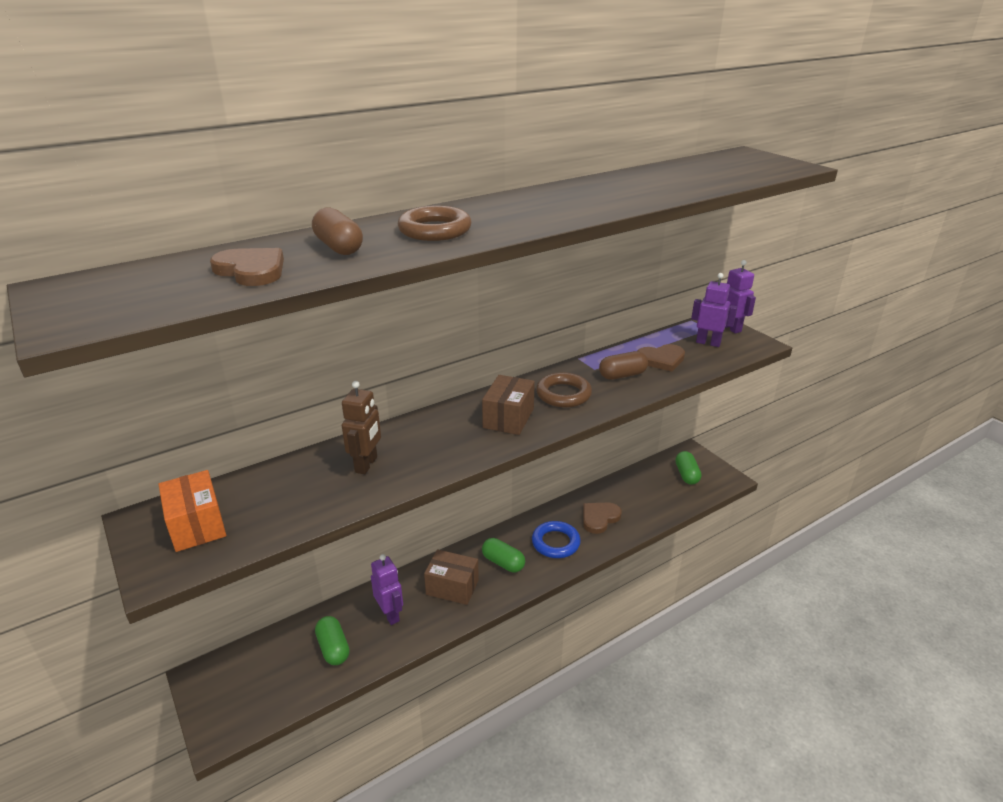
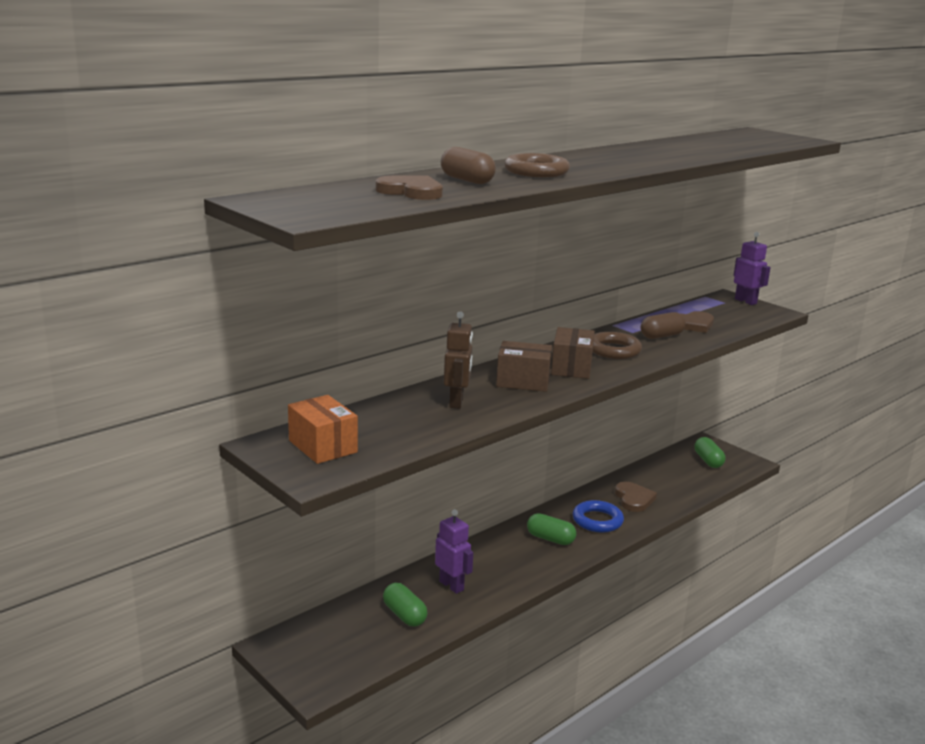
camera: 10 degrees left, 10 degrees down
(452, 587) = (506, 561): brown box -> brown box (523, 381)
(599, 518) = (634, 499): brown heart -> brown heart turned 135 degrees clockwise
(708, 343) = (729, 312): purple robot -> none

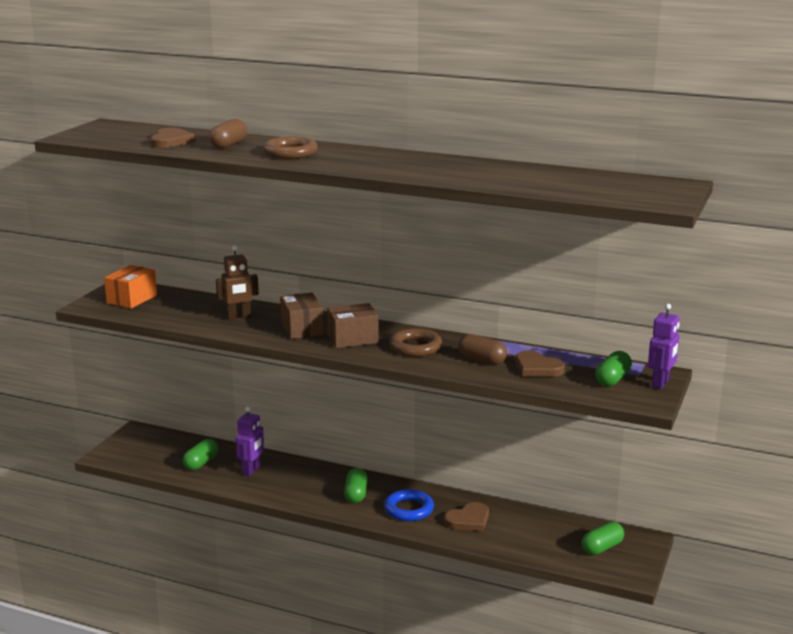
camera: 65 degrees right, 0 degrees up
(730, 310) = (613, 379): none -> green capsule

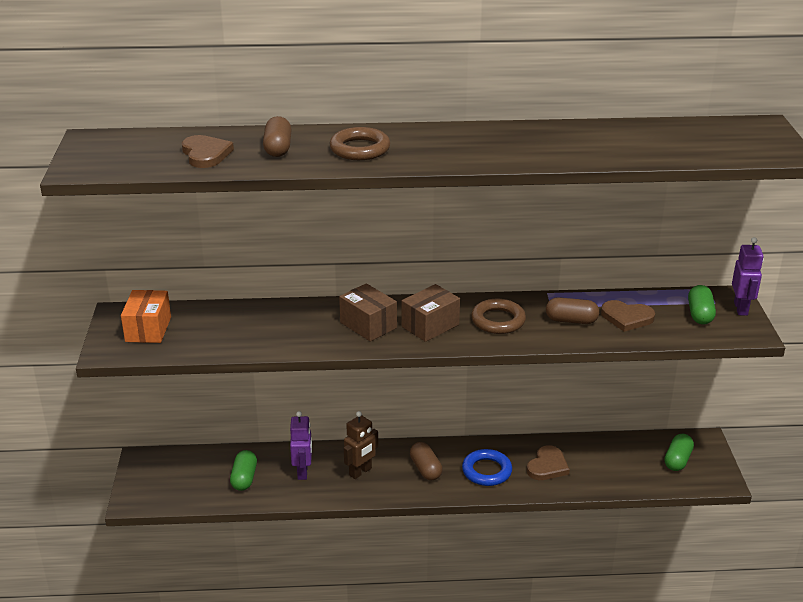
camera: 25 degrees left, 10 degrees up
(238, 317) = (289, 326): brown robot -> brown robot (360, 472)
(356, 494) = (425, 469): green capsule -> brown capsule

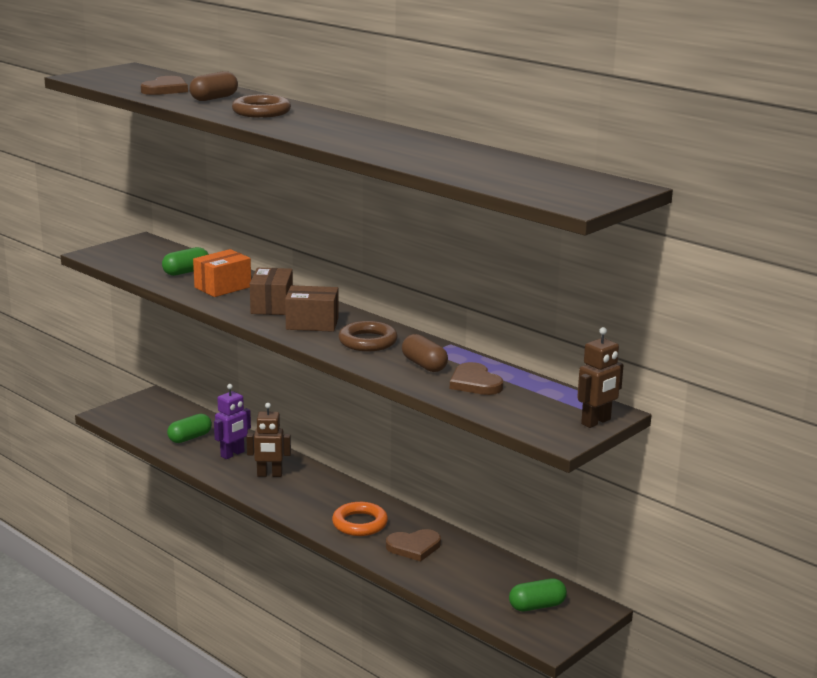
camera: 45 degrees right, 10 degrees down
(148, 329) = (139, 253): orange box -> orange box (223, 287)
(425, 469) = (317, 498): brown capsule -> none
(486, 471) = (360, 523): blue ring -> orange ring
(700, 314) = (546, 408): green capsule -> green capsule (186, 272)
(741, 308) = (596, 422): purple robot -> brown robot

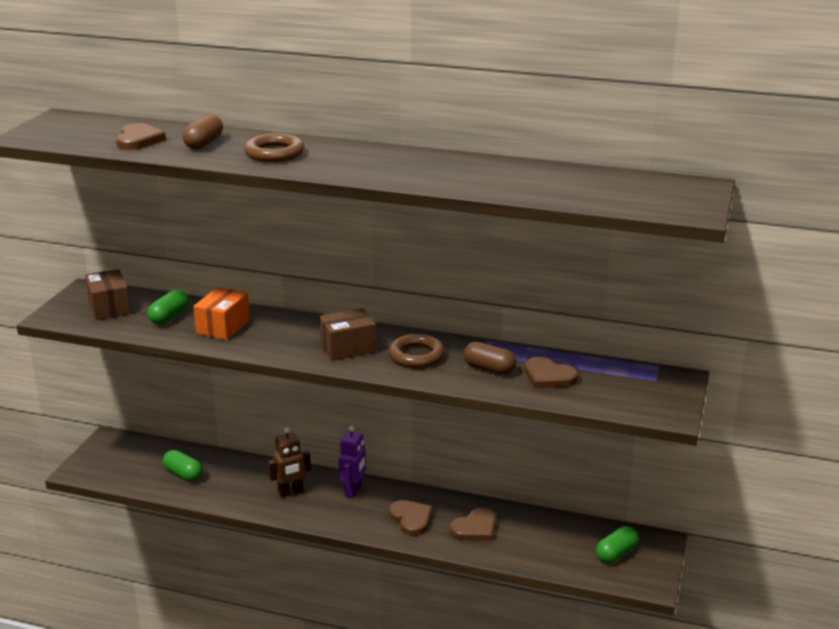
camera: 25 degrees left, 5 degrees up
(190, 438) = (183, 474): green capsule -> green capsule turned 75 degrees counterclockwise
(232, 454) = (238, 480): purple robot -> purple robot (353, 491)
(272, 306) = (291, 337): brown box -> brown box (109, 307)
(360, 523) = (411, 519): orange ring -> brown heart
(596, 422) = (679, 390): brown robot -> none

